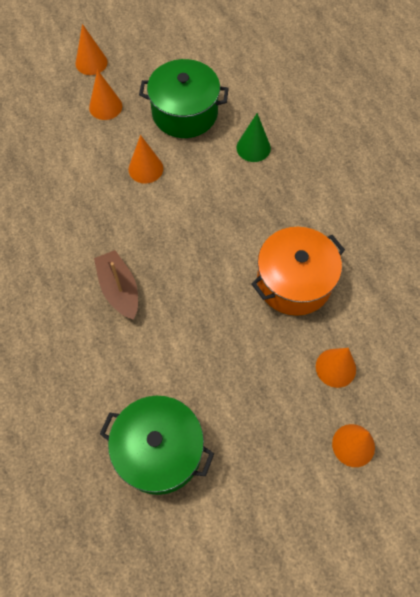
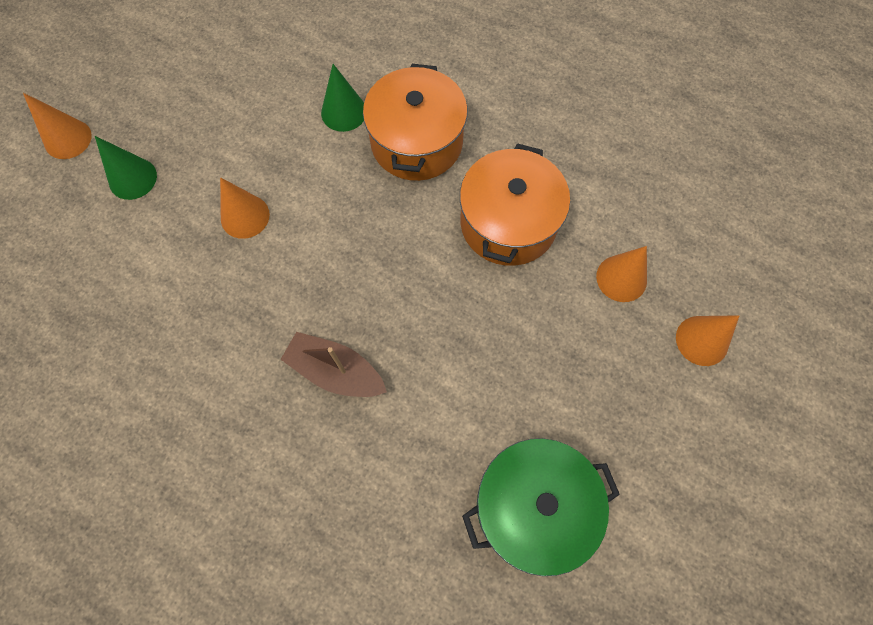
camera: 40 degrees left, 5 degrees up
(105, 106) = (132, 178): orange cone -> green cone
(185, 113) = (234, 124): green pot -> none
(281, 195) = (416, 142): none -> orange pot

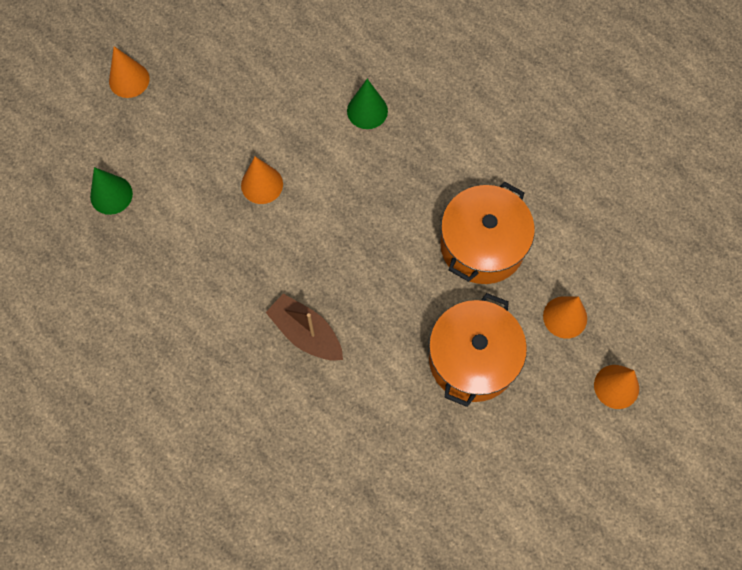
camera: 15 degrees right, 0 degrees up
(132, 178) = (176, 128): green cone -> green cone (111, 195)
(416, 142) = (423, 153): orange pot -> orange pot (472, 359)
(532, 506) = (435, 479): green pot -> none

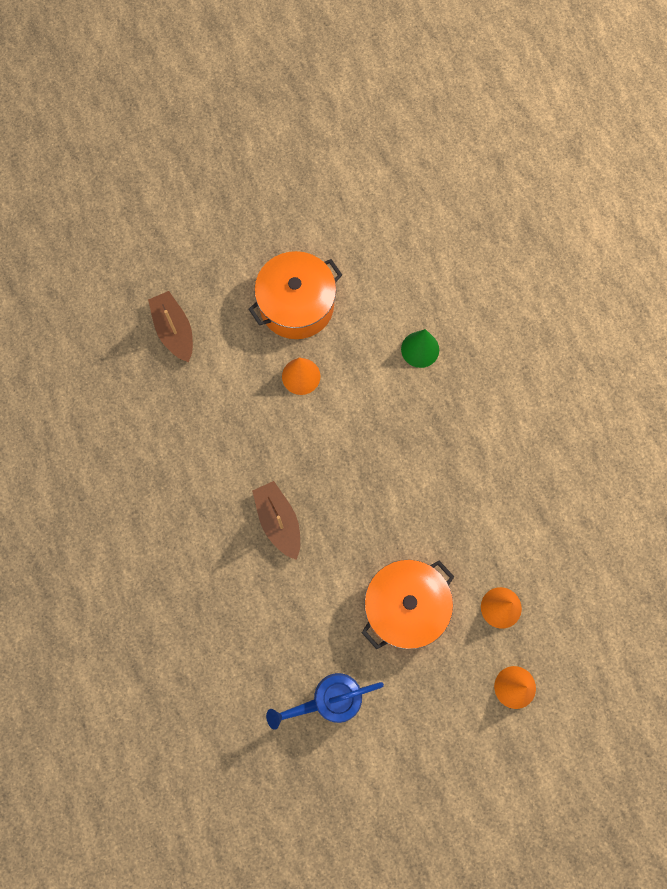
camera: 25 degrees right, 5 degrees up
(111, 195) = (174, 330): green cone -> brown boat
(129, 80) = (232, 234): orange cone -> none
(442, 485) = (329, 700): none -> blue watering can
(482, 245) = (461, 513): orange pot -> orange pot (296, 305)

